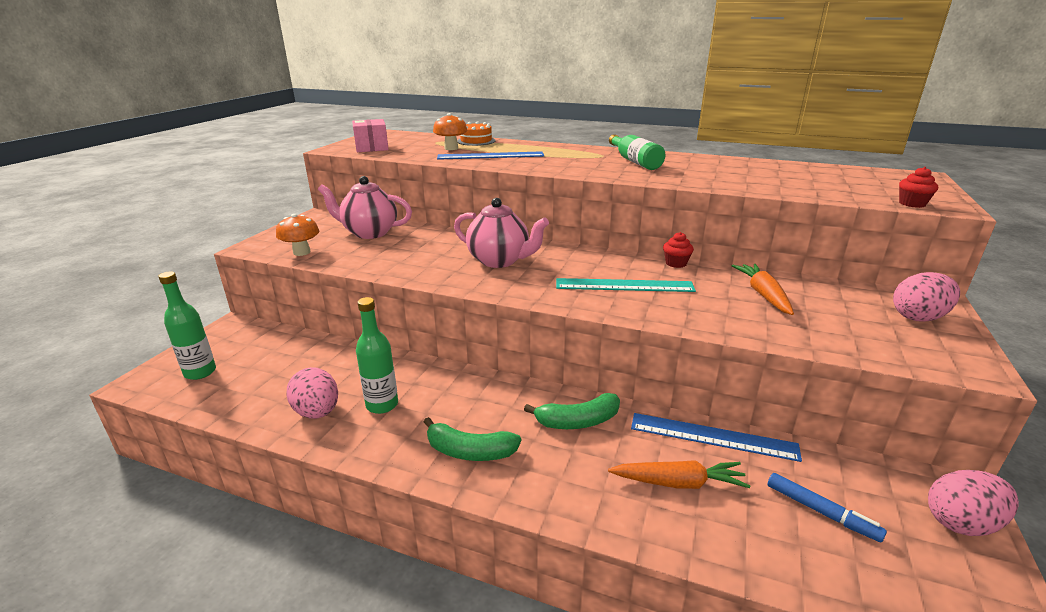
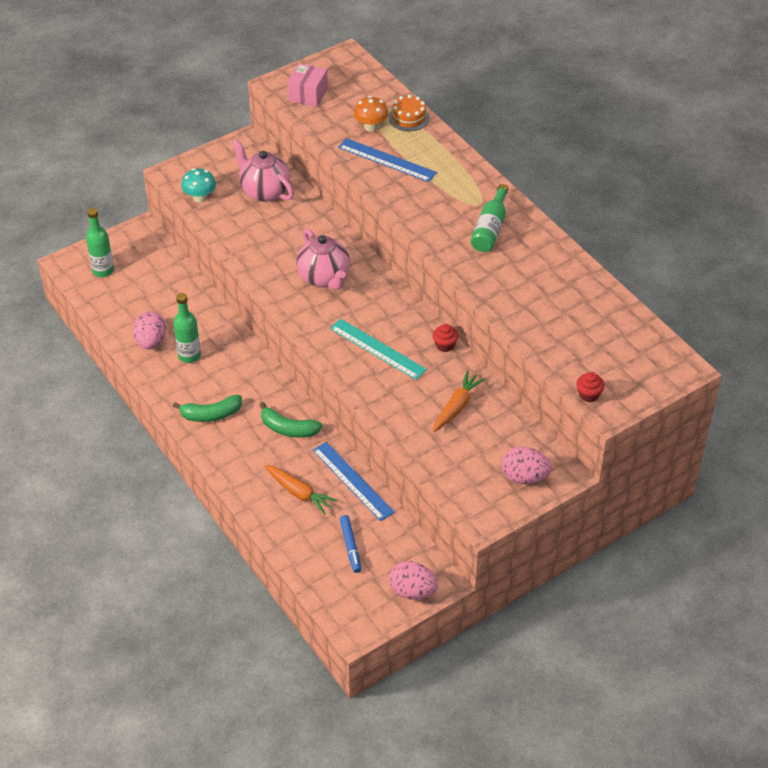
camera: 35 degrees right, 20 degrees up
(301, 252) = (200, 198): orange mushroom -> turquoise mushroom
(470, 451) = (211, 414): green banana -> green banana turned 60 degrees counterclockwise

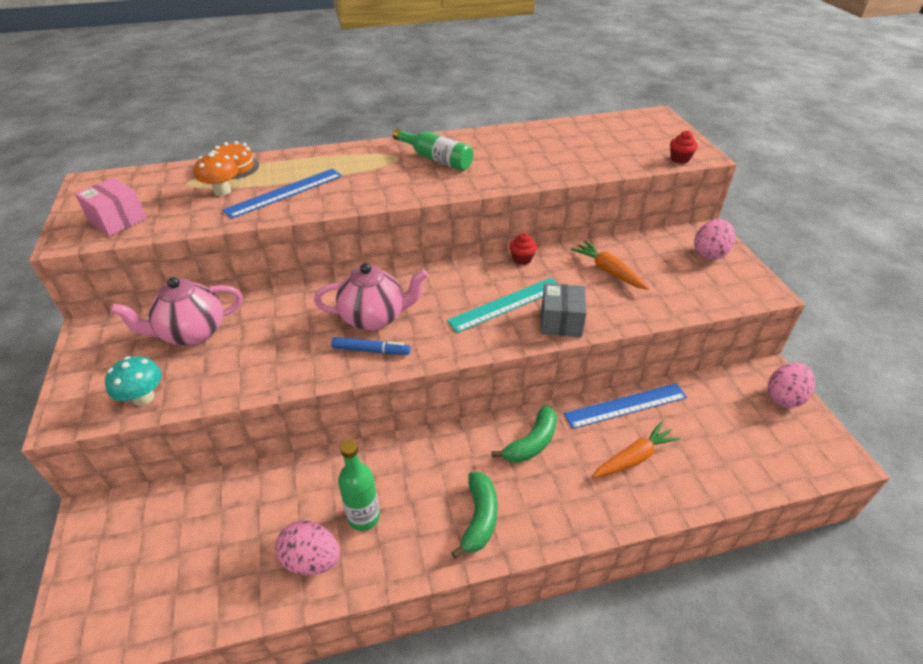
camera: 70 degrees left, 5 degrees down
(103, 271) = (126, 592): green bottle -> none
(350, 546) = (720, 431): blue marker -> blue marker (371, 350)
(371, 386) = (561, 322): none -> grey box

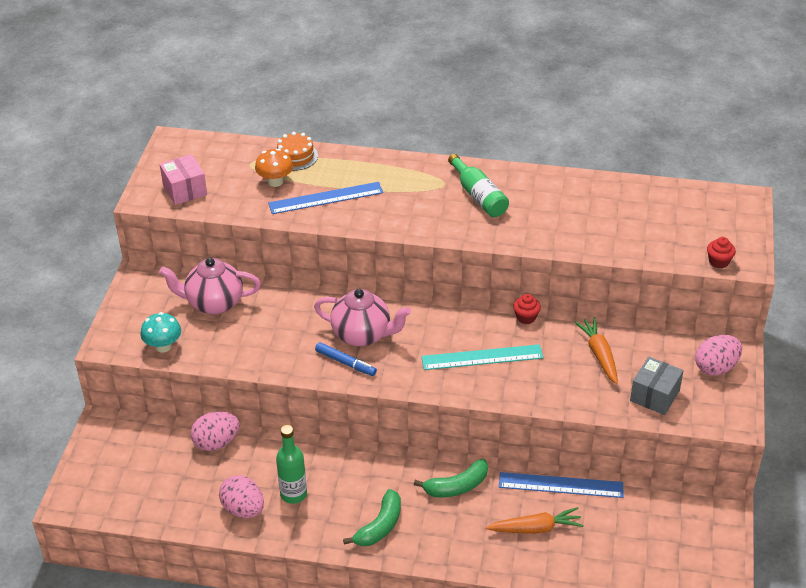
camera: 25 degrees right, 0 degrees up
(561, 322) = (519, 389): grey box -> grey box (654, 395)
(784, 397) = (717, 529): pink egg -> pink egg (216, 442)

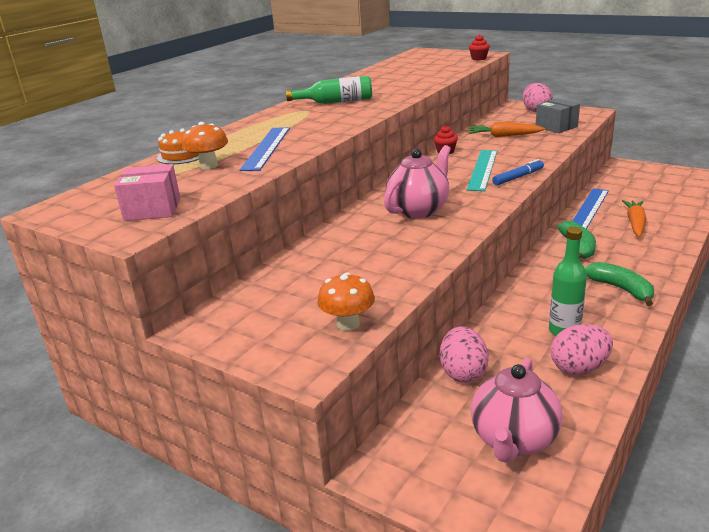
camera: 65 degrees left, 15 degrees down
(163, 346) = (348, 324): turquoise mushroom -> orange mushroom
(214, 303) = (300, 281): pink teapot -> pink teapot (513, 440)
(345, 363) = (453, 221): blue marker -> blue marker (518, 177)

